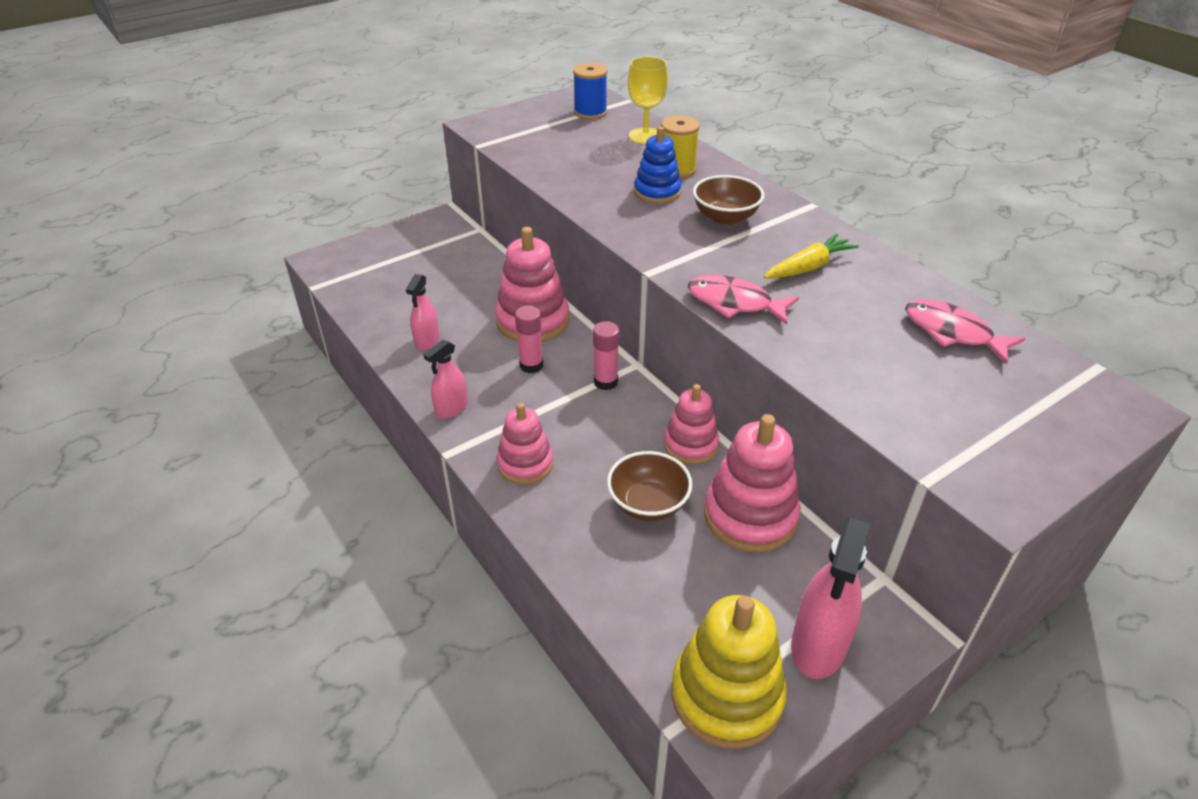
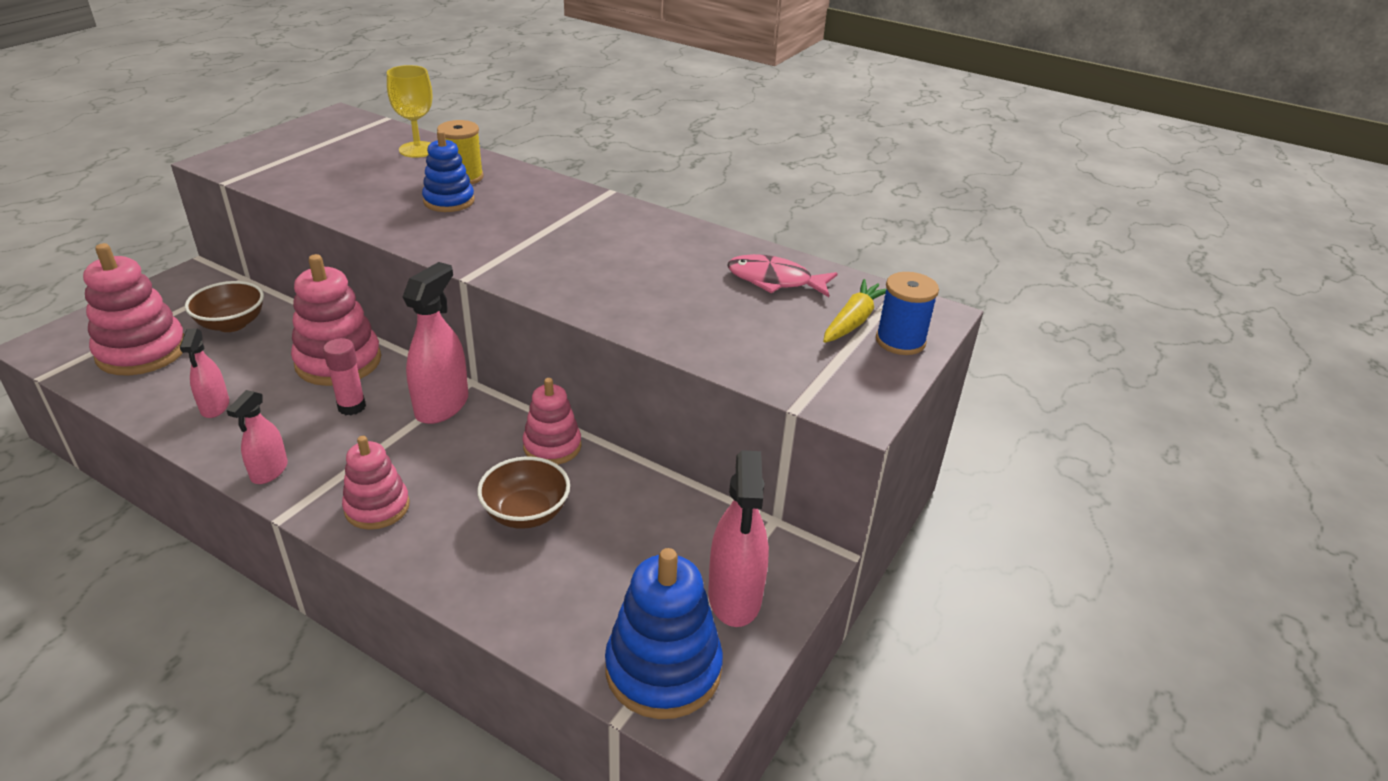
camera: 25 degrees left, 5 degrees down
(590, 112) = (348, 134): blue spool -> blue spool (900, 341)
(605, 382) = (442, 406): pink glue stick -> pink spray bottle
(725, 217) = (528, 214): brown bowl -> brown bowl (232, 324)
(726, 695) = (663, 669): yellow stacking toy -> blue stacking toy
(734, 303) = (565, 291): pink fish -> none
(750, 516) = (633, 497): pink stacking toy -> pink stacking toy (142, 352)
(808, 267) = (626, 247): yellow carrot -> yellow carrot (853, 321)

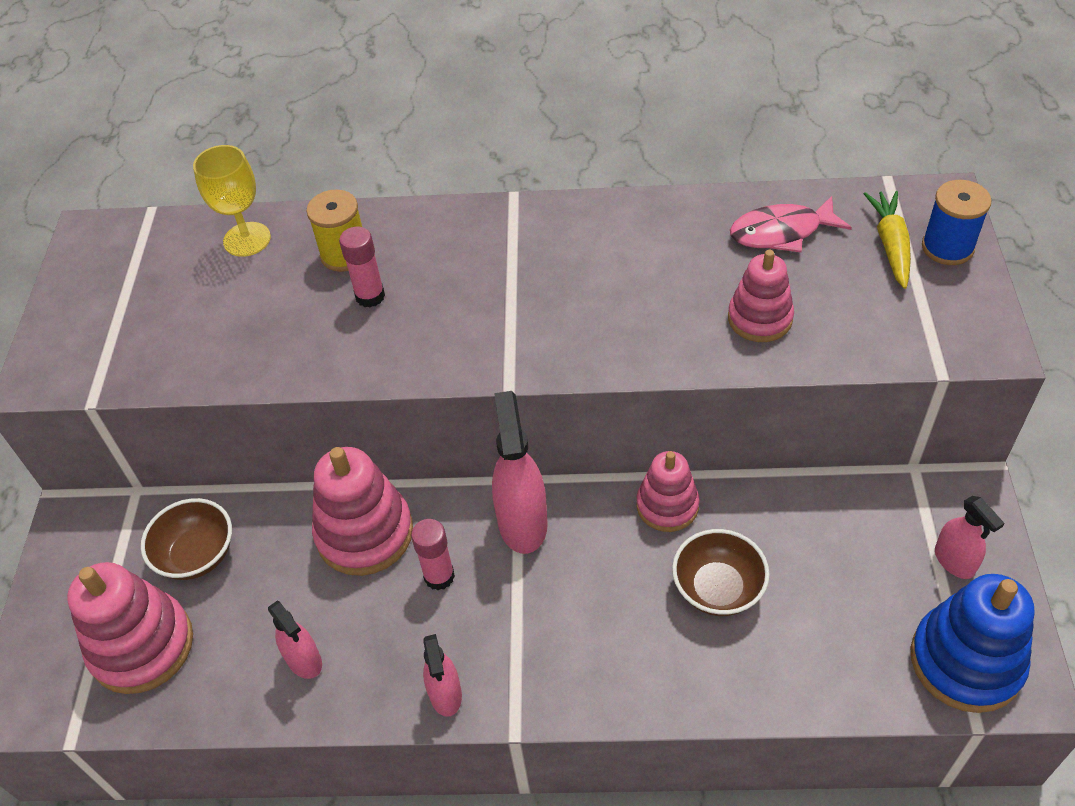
camera: 25 degrees left, 15 degrees up
(377, 507) = (587, 666): pink stacking toy -> pink stacking toy (760, 318)
(449, 201) = (370, 296): blue stacking toy -> pink glue stick
(735, 597) = (954, 561): pink spray bottle -> pink spray bottle, size x0.59

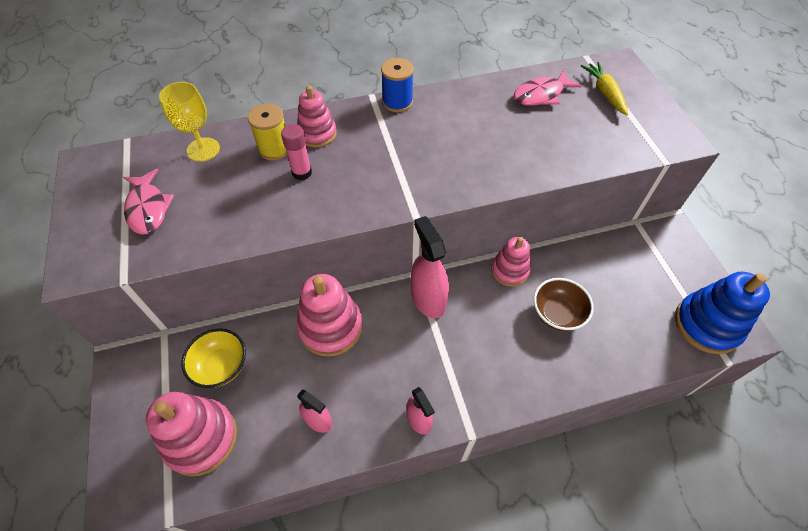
camera: 20 degrees left, 5 degrees up
(150, 311) = (148, 208): none -> pink fish
(197, 555) = (221, 366): brown bowl -> yellow bowl
(439, 576) = (388, 344): pink glue stick -> none
(760, 318) = (550, 146): pink stacking toy -> pink stacking toy (317, 134)
(947, 247) = (635, 90): blue spool -> blue spool (397, 102)
(954, 561) = (678, 269): pink spray bottle -> none

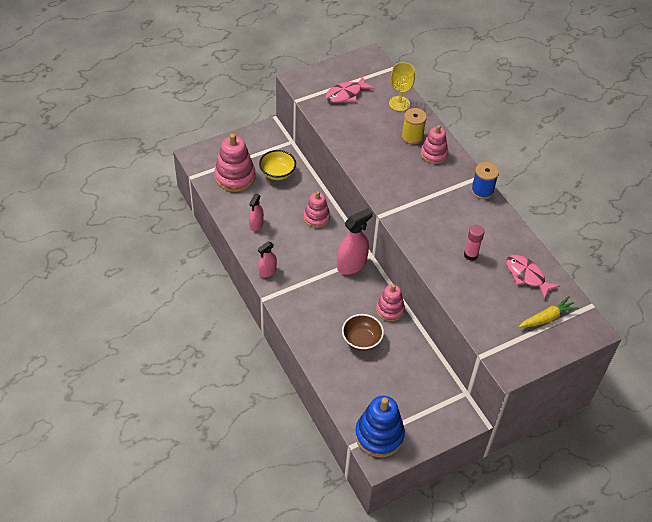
camera: 75 degrees right, 5 degrees down
(302, 173) = (396, 154): pink glue stick -> pink glue stick (471, 255)
(330, 327) = (316, 218): pink stacking toy -> pink stacking toy, size x0.63

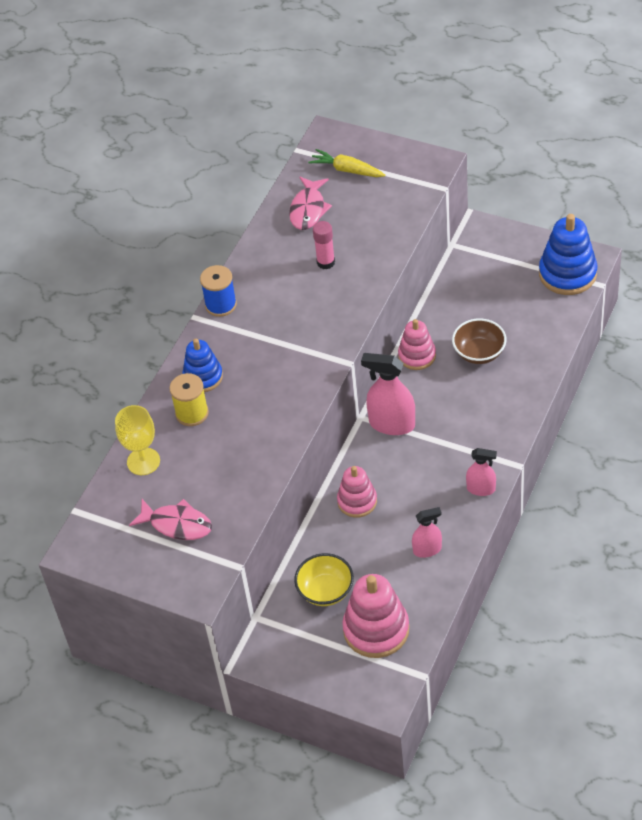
camera: 120 degrees left, 0 degrees up
(433, 154) = (203, 377): pink stacking toy -> blue stacking toy

